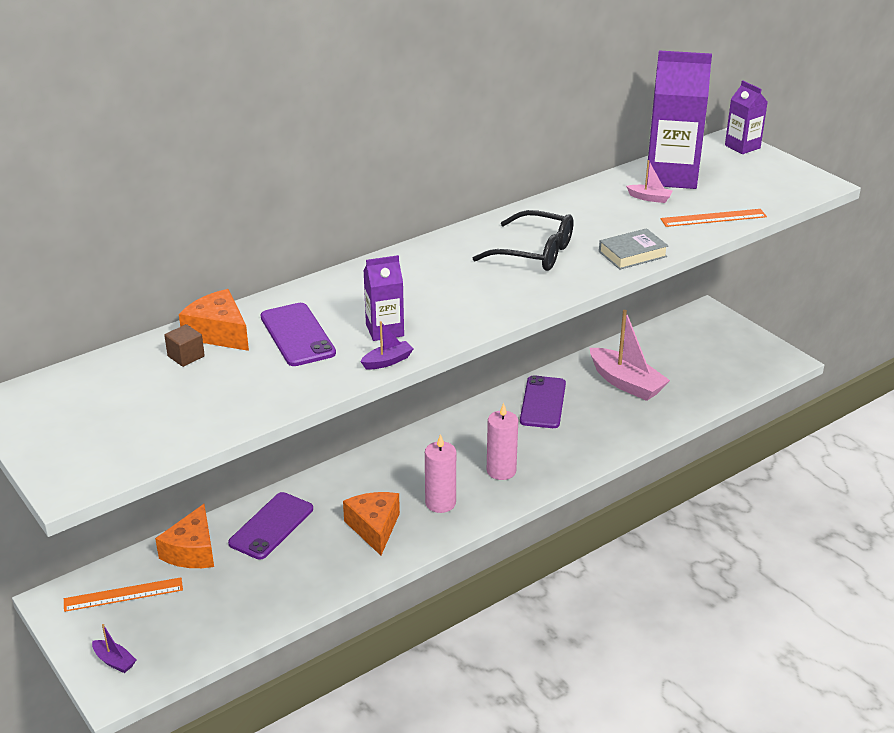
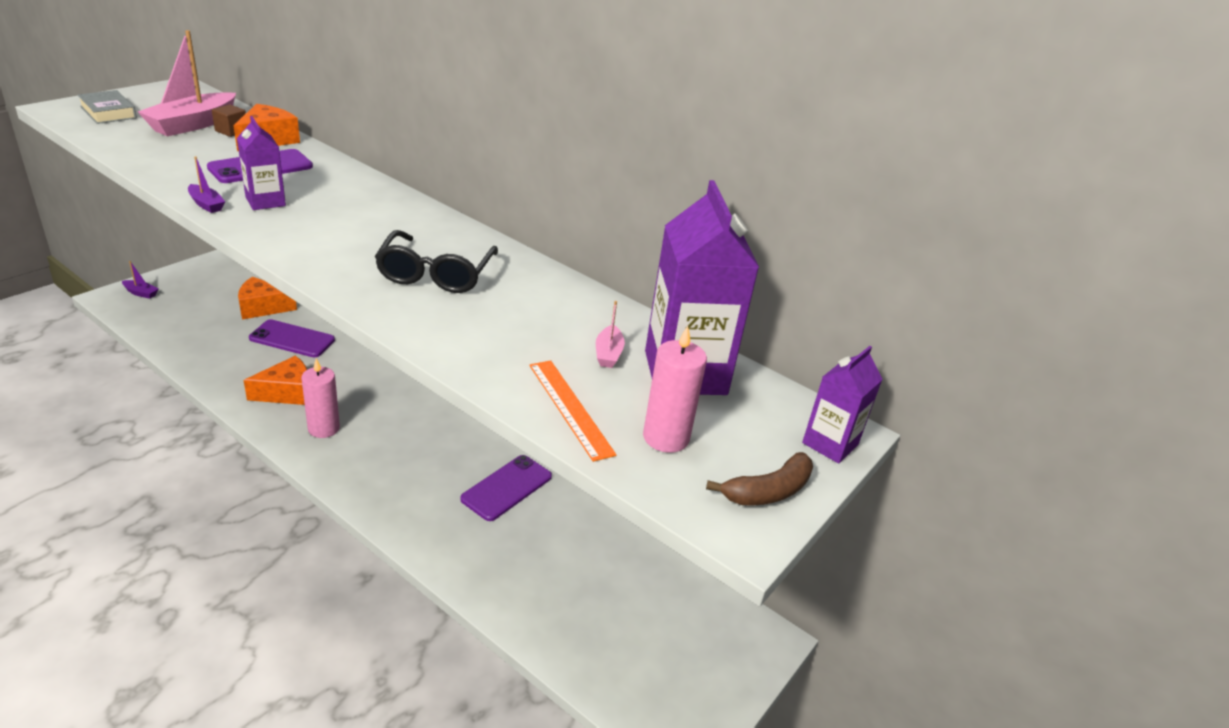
camera: 70 degrees right, 0 degrees up
(114, 661) = (141, 293): purple boat -> purple boat turned 90 degrees counterclockwise
(123, 594) = (214, 286): orange ruler -> none
(501, 471) = (378, 465): pink candle -> pink candle (666, 437)
(543, 402) = (507, 488): purple phone -> purple phone turned 45 degrees counterclockwise
(626, 383) = (565, 558): pink boat -> pink boat (193, 124)
(632, 254) = (445, 339): grey book -> grey book (108, 112)
(786, 172) = (768, 491): none -> brown banana

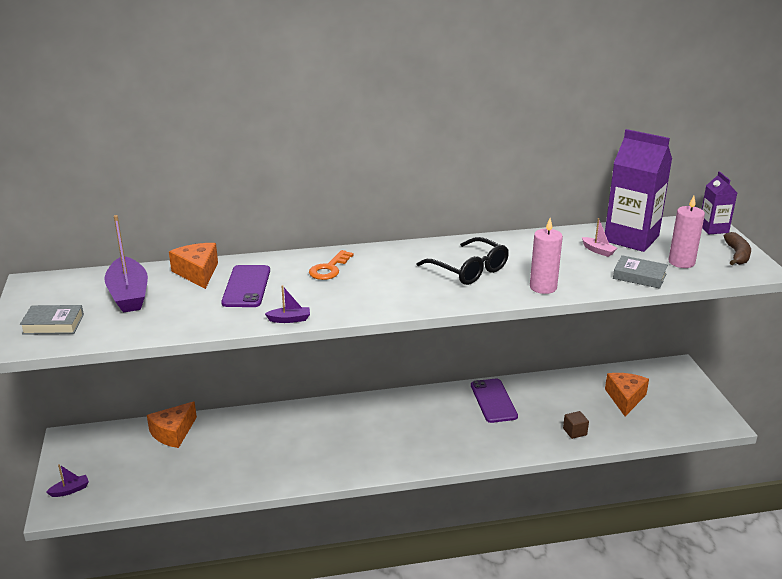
camera: 45 degrees left, 5 degrees down
(193, 124) = (129, 294): pink boat -> purple boat
(231, 131) = (162, 282): brown cube -> brown cube (574, 431)
(265, 201) = (308, 298): purple carton -> none
(287, 392) = (303, 455): orange cheese -> orange cheese (625, 398)
(292, 339) = (235, 432): purple phone -> none
(323, 428) = (363, 452): pink candle -> pink candle (543, 287)
(346, 195) = (329, 269): none -> orange key
(570, 408) = (639, 276): orange ruler -> grey book

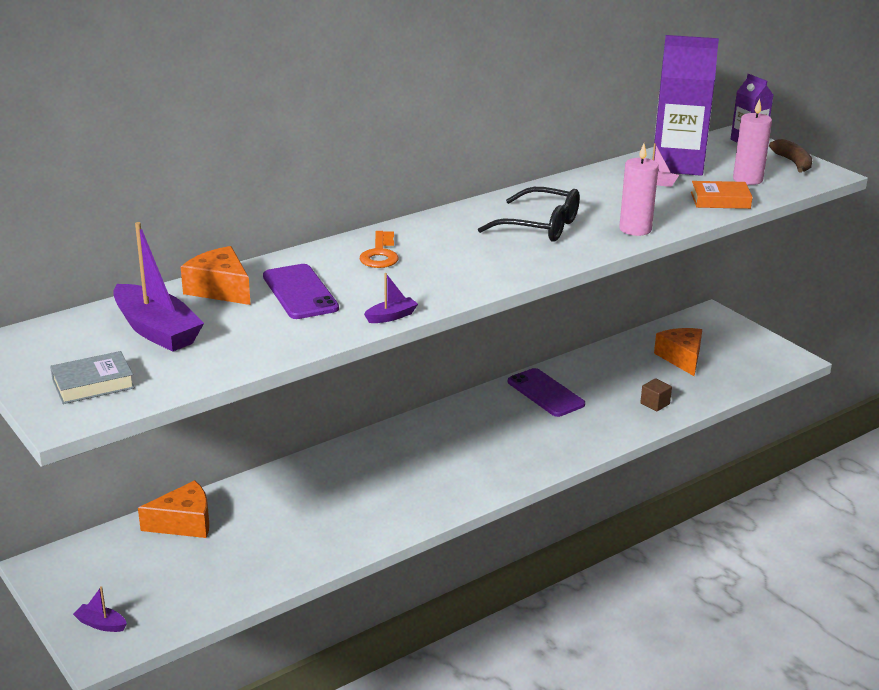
camera: 25 degrees left, 0 degrees up
(70, 490) = (101, 624): purple boat -> purple boat turned 105 degrees counterclockwise
(173, 433) = (184, 523): orange cheese -> orange cheese turned 120 degrees counterclockwise
(639, 276) = (720, 200): grey book -> orange book

